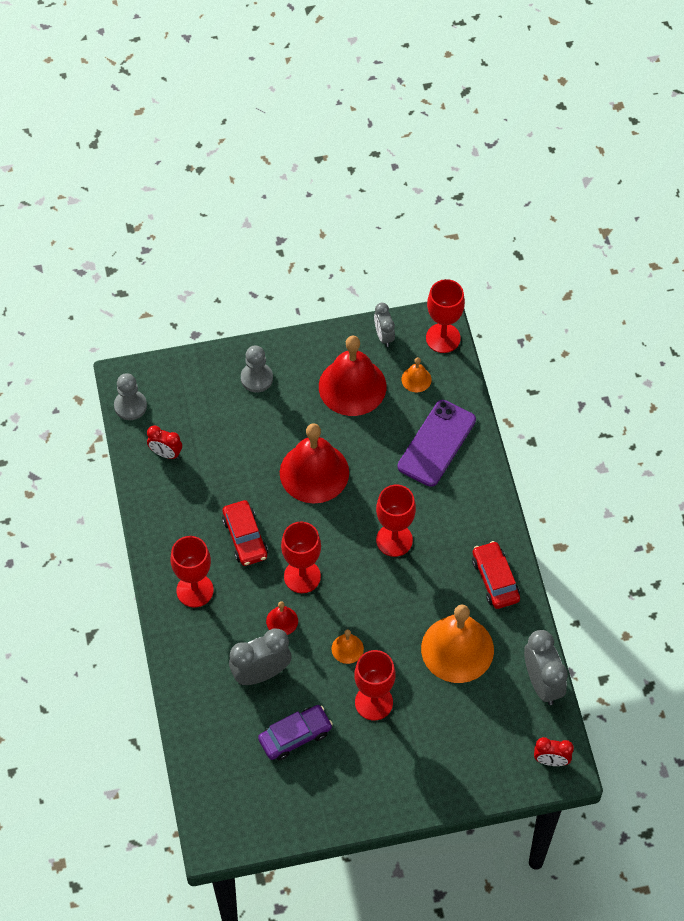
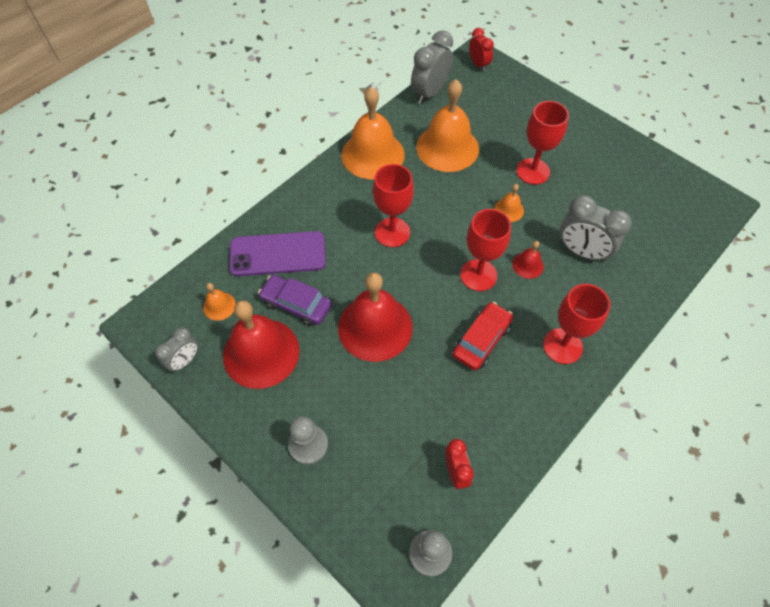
camera: 125 degrees left, 0 degrees up
(295, 736) = (604, 201): purple car -> purple car (296, 304)
(443, 338) = (158, 311): red goblet -> none
(495, 579) = (373, 154): red car -> orange bell

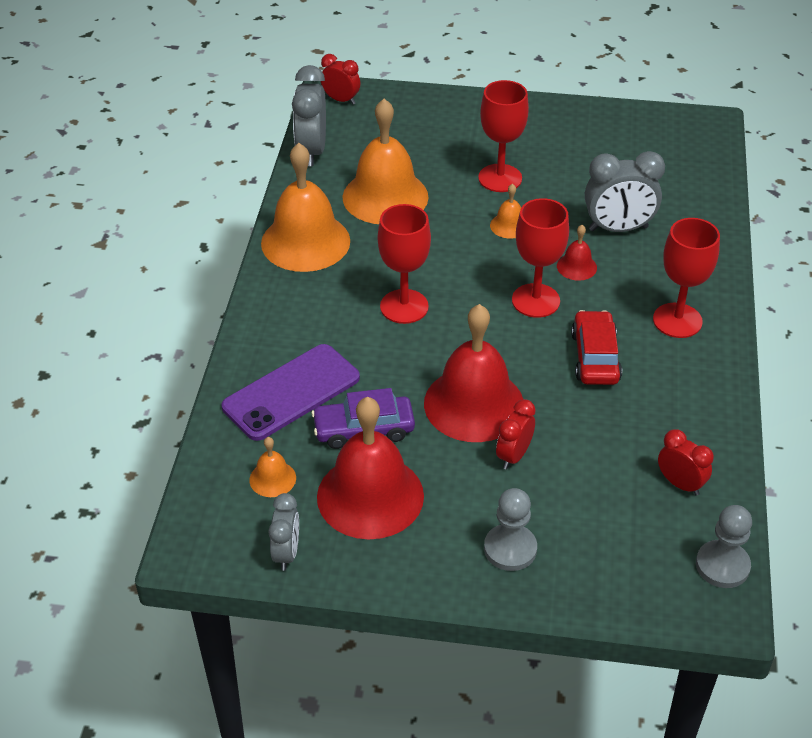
camera: 35 degrees left, 15 degrees down
(367, 380) = (513, 456): none -> red clock

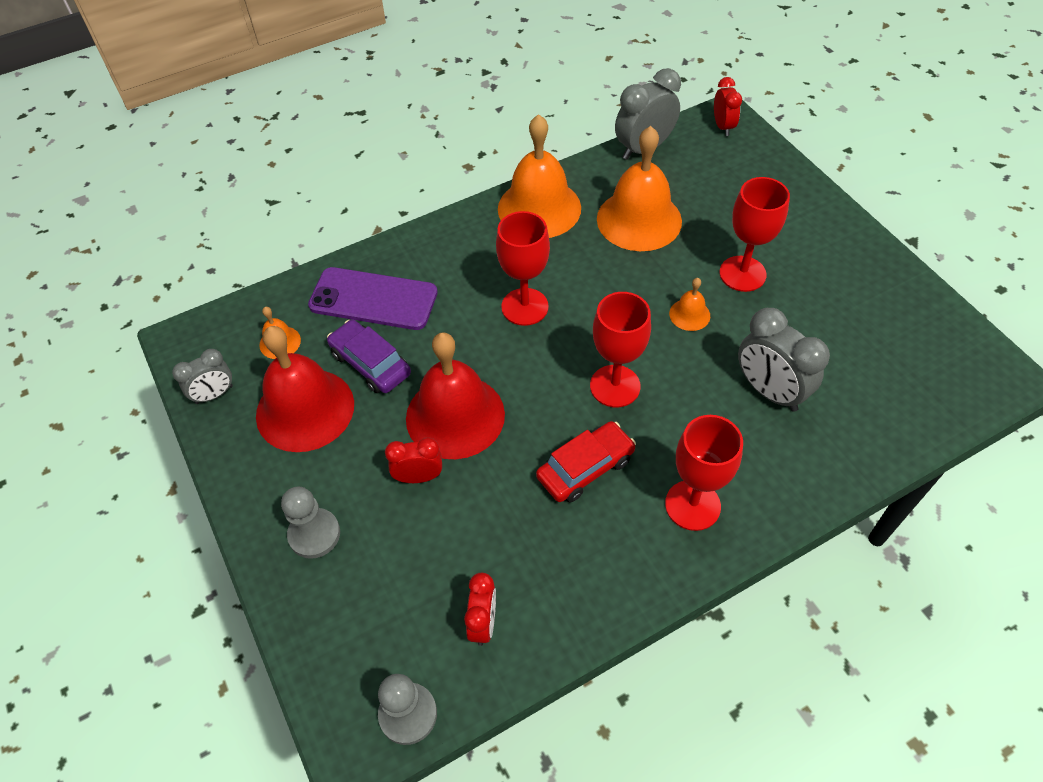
camera: 55 degrees right, 10 degrees up
(576, 267) = (687, 390): red bell -> none

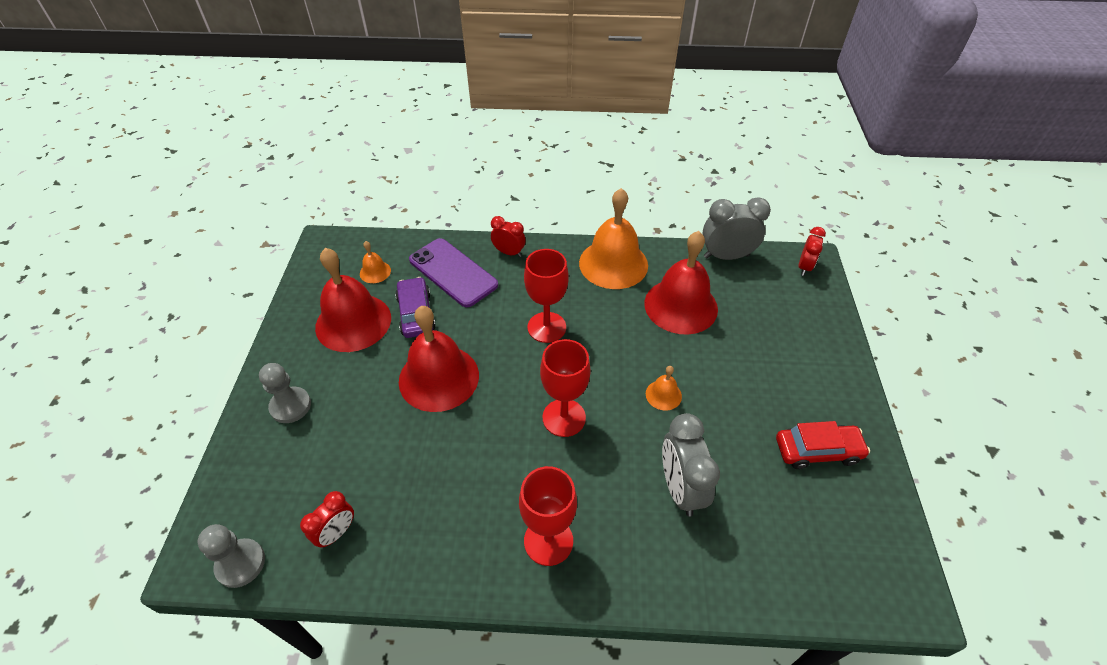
camera: 30 degrees right, 5 degrees down
(214, 395) = (312, 285): grey clock -> none
(419, 477) = (382, 406): red clock -> red clock (509, 252)
(585, 468) = (494, 465): red car -> red car (817, 451)
(639, 220) = (681, 306): orange bell -> red bell
(742, 274) = (731, 385): red goblet -> none

